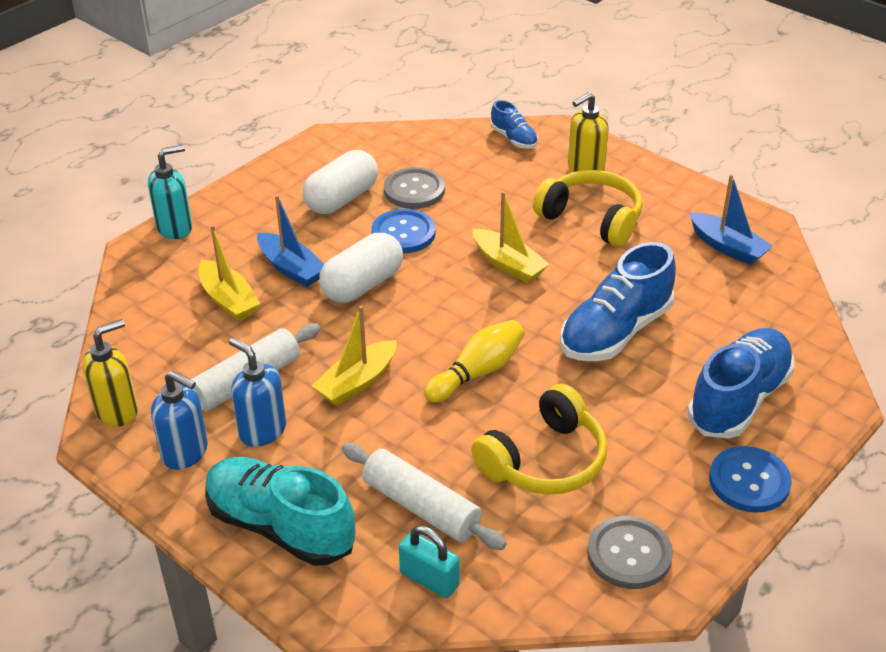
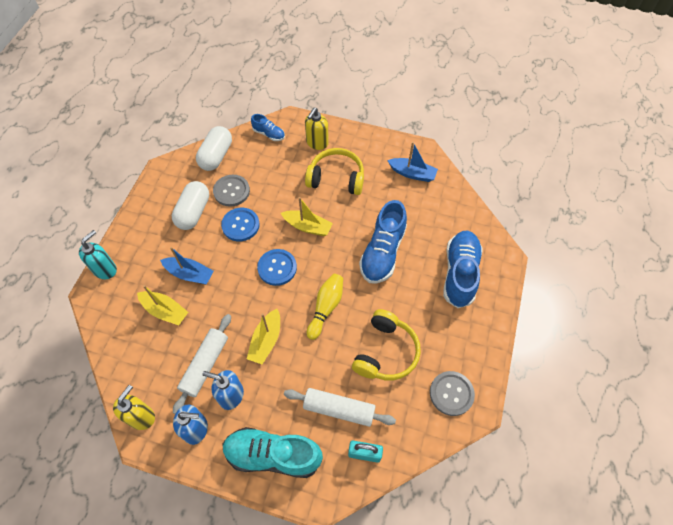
camera: 25 degrees left, 20 degrees up
(362, 285) = (236, 271): white capsule -> white capsule (216, 156)
(749, 481) = (486, 323): blue button -> blue button (277, 268)

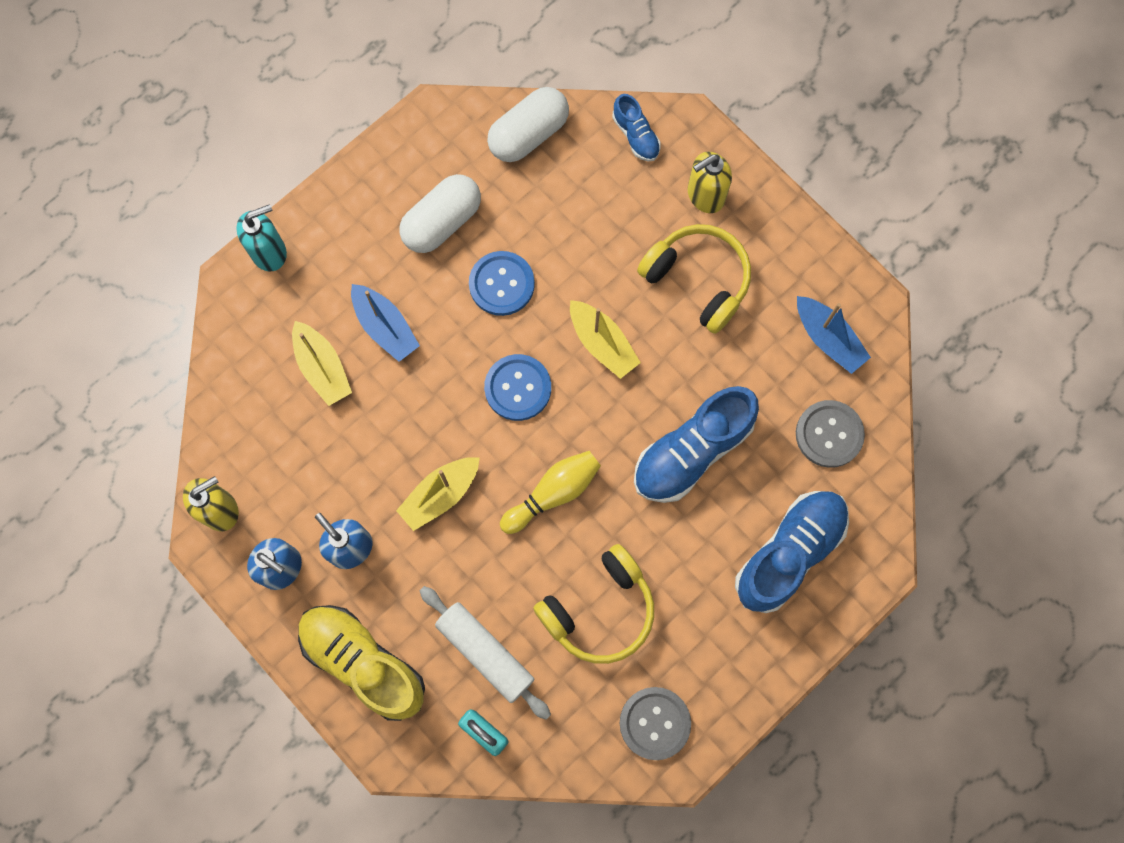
camera: 30 degrees right, 15 degrees up
(205, 365) = (338, 483): white rolling pin -> none
(231, 191) = (519, 215): grey button -> grey button (829, 434)
(273, 455) = (363, 663): turquoise shoe -> yellow shoe

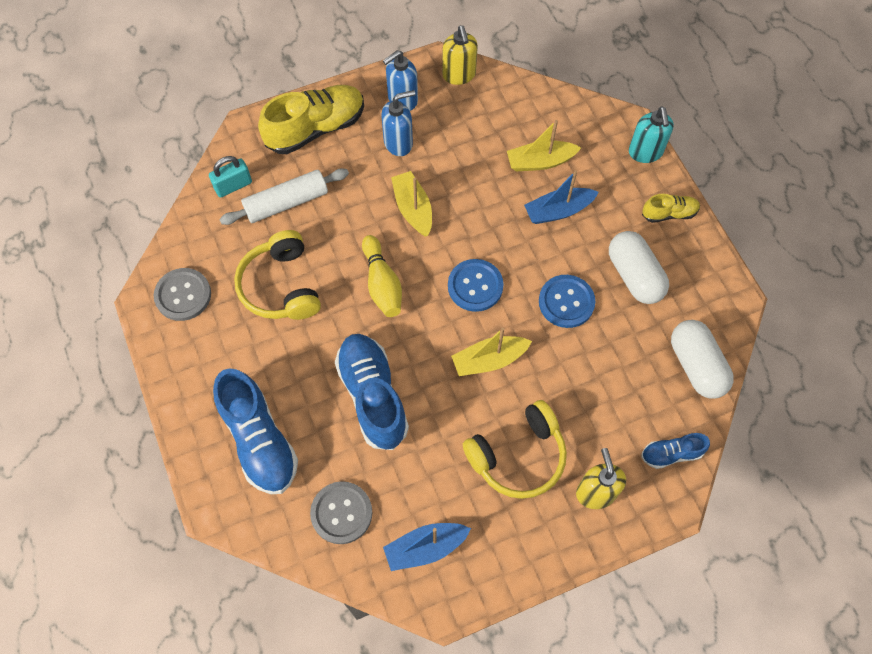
camera: 110 degrees right, 10 degrees down
(347, 206) = (669, 213): none -> yellow shoe

